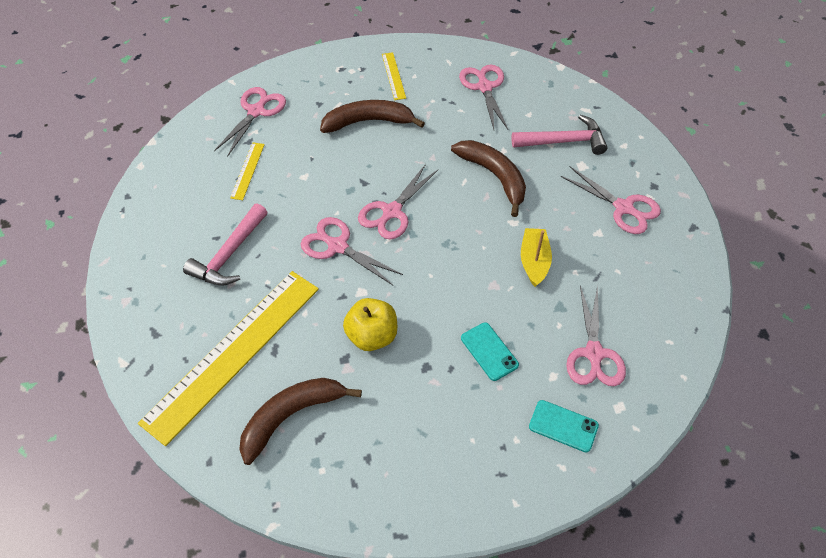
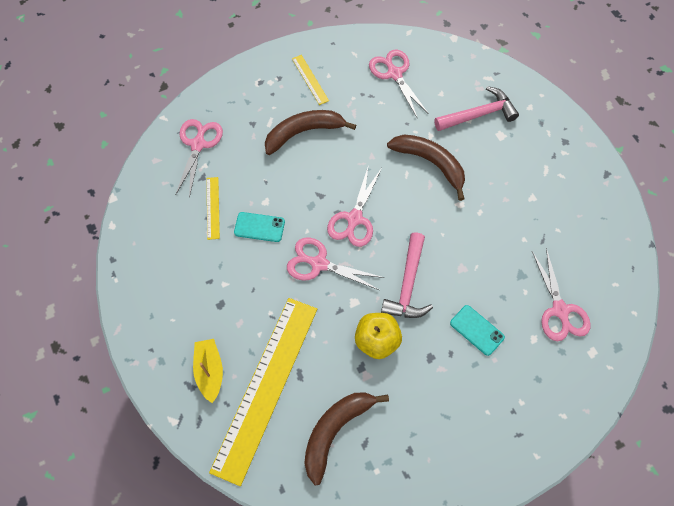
camera: 15 degrees left, 10 degrees up
(229, 255) = (227, 295): pink hammer -> pink hammer (408, 285)
(534, 261) = (488, 238): yellow boat -> yellow boat (210, 371)
(563, 426) = (554, 380): turquoise phone -> turquoise phone (259, 227)
(623, 208) = (546, 168): pink scissors -> none

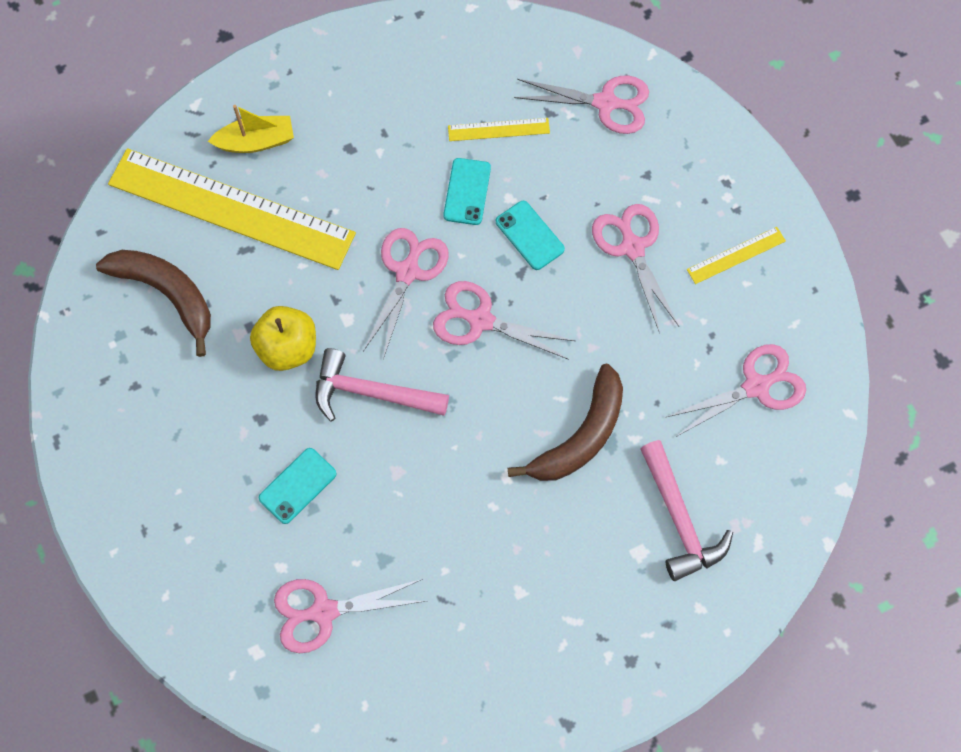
camera: 90 degrees right, 5 degrees up
(293, 190) = (529, 235): none -> turquoise phone
(304, 132) = (632, 248): brown banana -> pink scissors

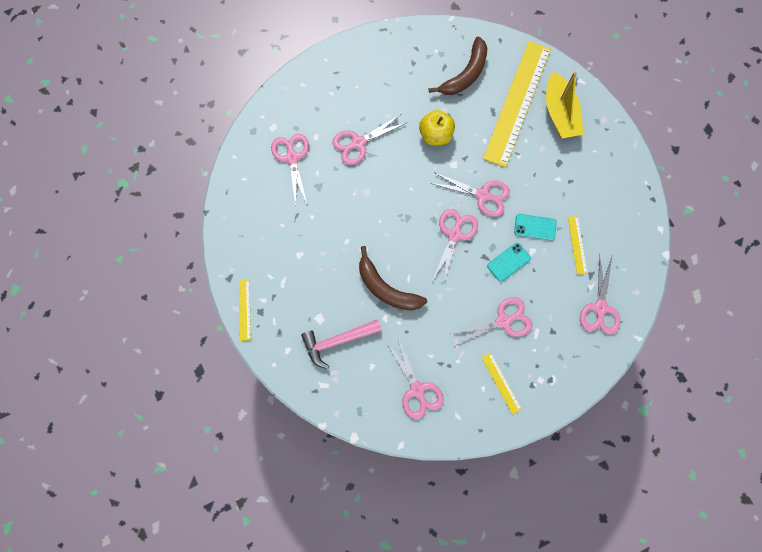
camera: 90 degrees right, 5 degrees up
(256, 141) = (560, 113): yellow boat -> yellow boat, size x1.51
(297, 486) = (358, 143): turquoise phone -> pink scissors
(371, 393) = (410, 178): pink hammer -> none
(628, 691) = (244, 310): none -> yellow ruler

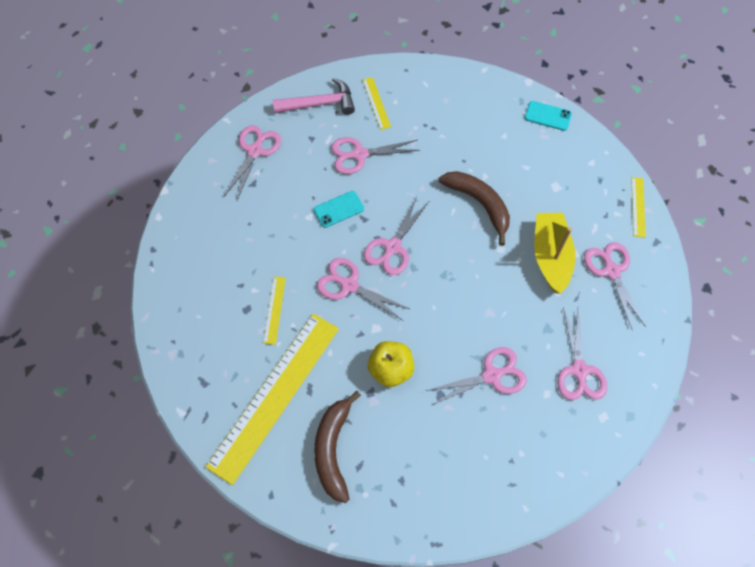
camera: 170 degrees left, 10 degrees down
(337, 341) = (538, 162): pink hammer -> pink hammer (320, 104)
(417, 389) = (461, 110): pink scissors -> pink scissors (611, 271)
(465, 74) = (333, 449): brown banana -> brown banana turned 45 degrees counterclockwise
(535, 227) = (298, 240): turquoise phone -> turquoise phone (548, 116)
(560, 113) = (224, 371): yellow boat -> yellow boat (550, 256)
(577, 245) = (257, 215): yellow ruler -> yellow ruler (274, 310)

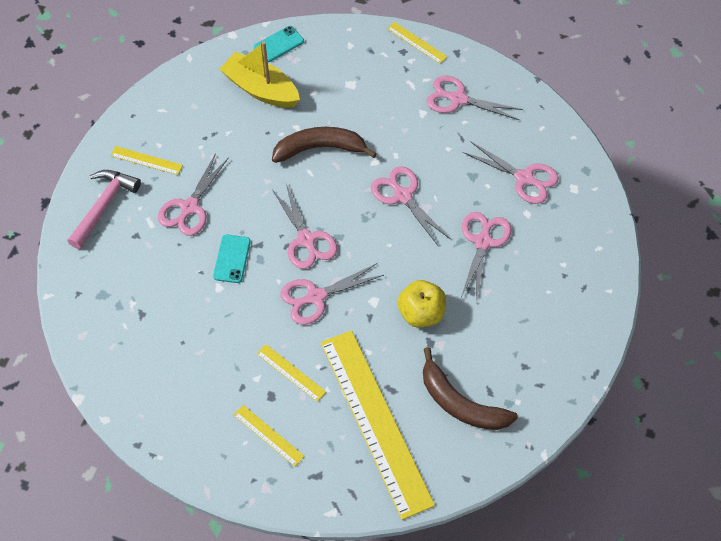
camera: 55 degrees left, 5 degrees down
(214, 328) = (268, 435): none -> yellow ruler
(255, 151) = (107, 291): pink scissors -> pink scissors (403, 196)
(550, 256) = (411, 131): yellow boat -> yellow boat (261, 89)

